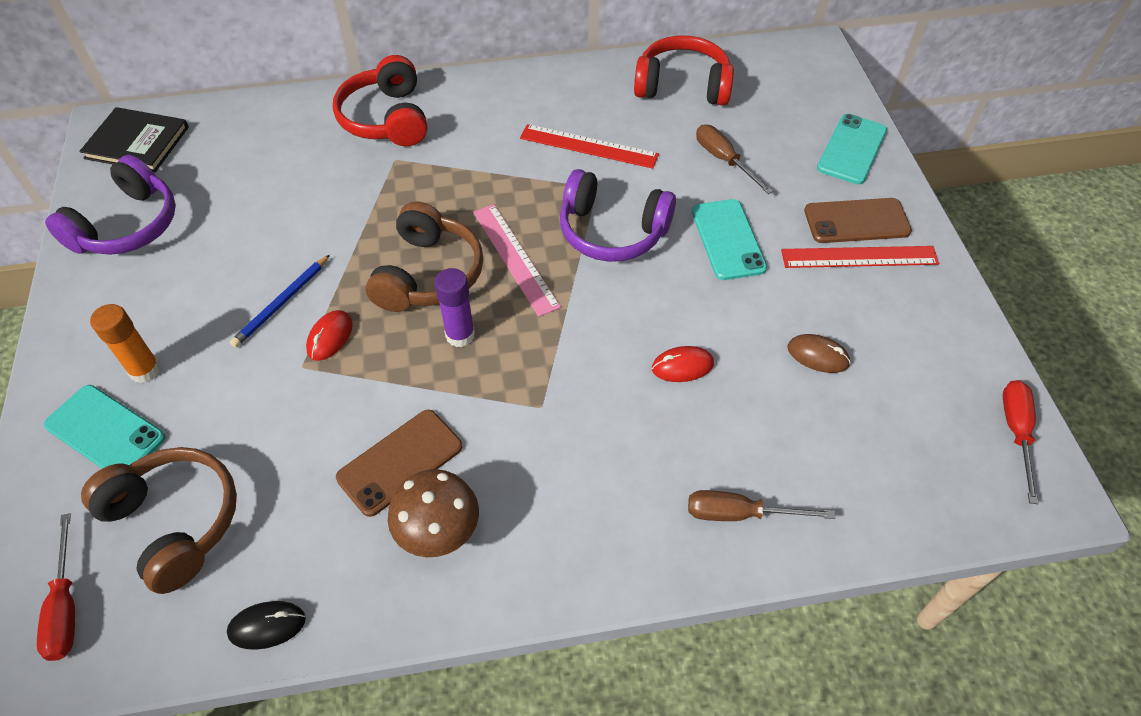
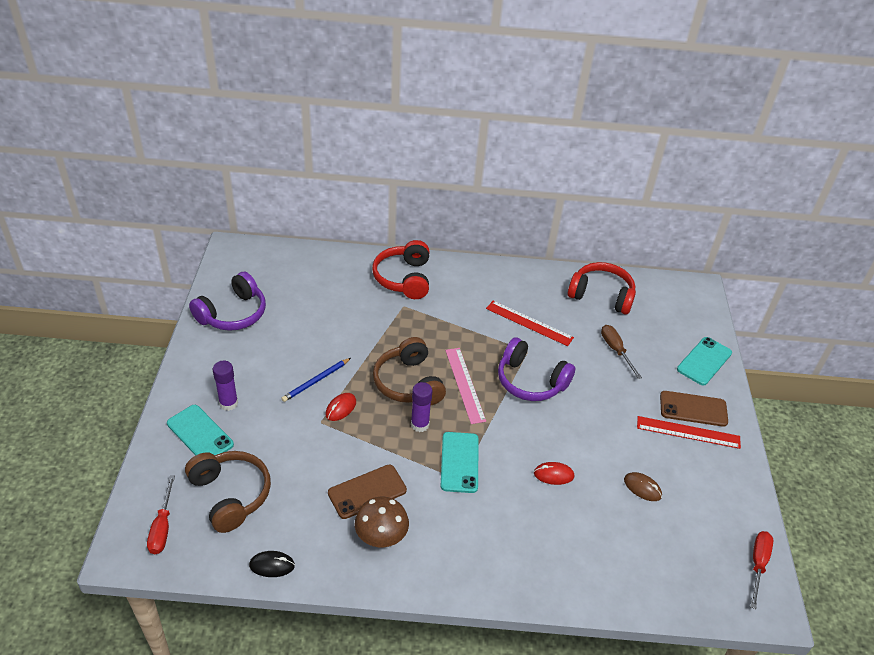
camera: 10 degrees right, 10 degrees down
(137, 143) = (247, 262): black book -> none
(145, 370) = (228, 403): orange glue stick -> purple glue stick
(428, 274) = (408, 383): brown headphones -> brown headphones turned 135 degrees clockwise
(728, 239) = (604, 402): turquoise phone -> turquoise phone (459, 462)
(739, 514) = (565, 570): brown screwdriver -> none

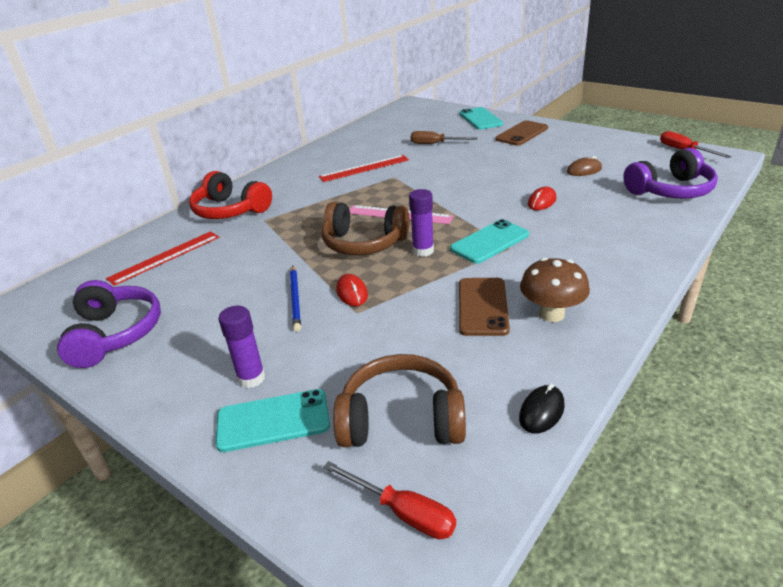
camera: 50 degrees left, 10 degrees down
(459, 462) = (489, 242): turquoise phone -> turquoise phone turned 75 degrees counterclockwise
(530, 381) = (428, 184): purple headphones -> purple headphones (670, 190)
(601, 295) = (373, 134): red headphones -> none
(688, 432) = (542, 141): red ruler -> red ruler (165, 257)

